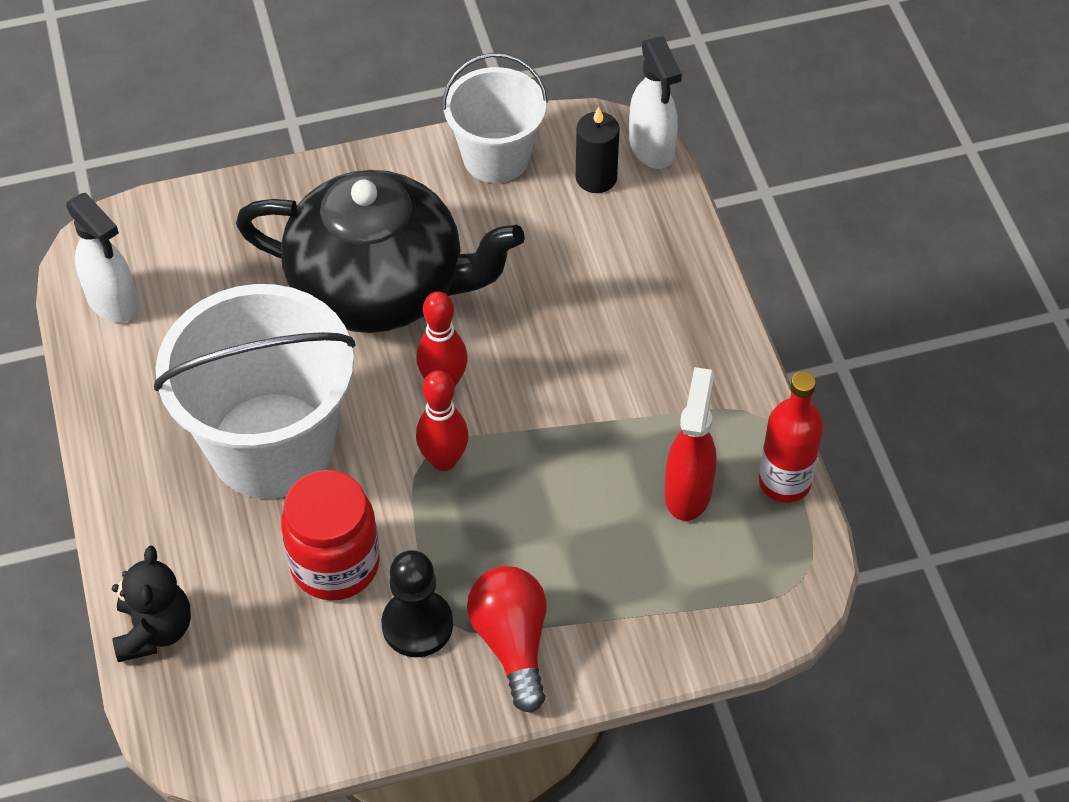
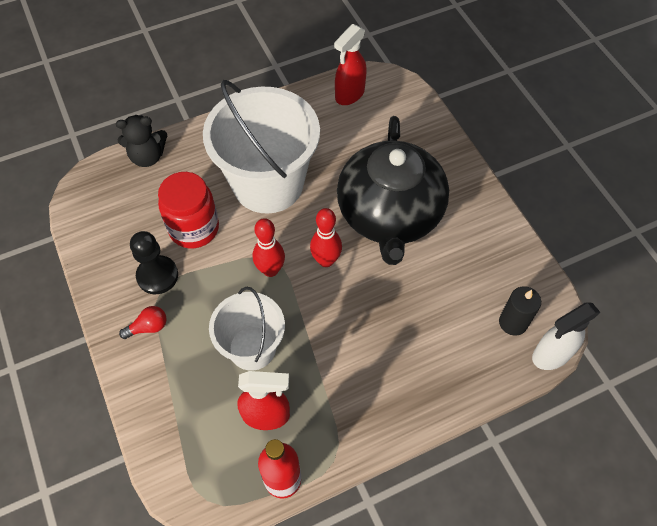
camera: 80 degrees right, 5 degrees up
(113, 302) = (349, 94): white spray bottle -> red spray bottle
(496, 157) = (511, 260): white bucket -> white bucket (252, 348)
(512, 643) = (148, 327): red light bulb -> red light bulb, size x0.56

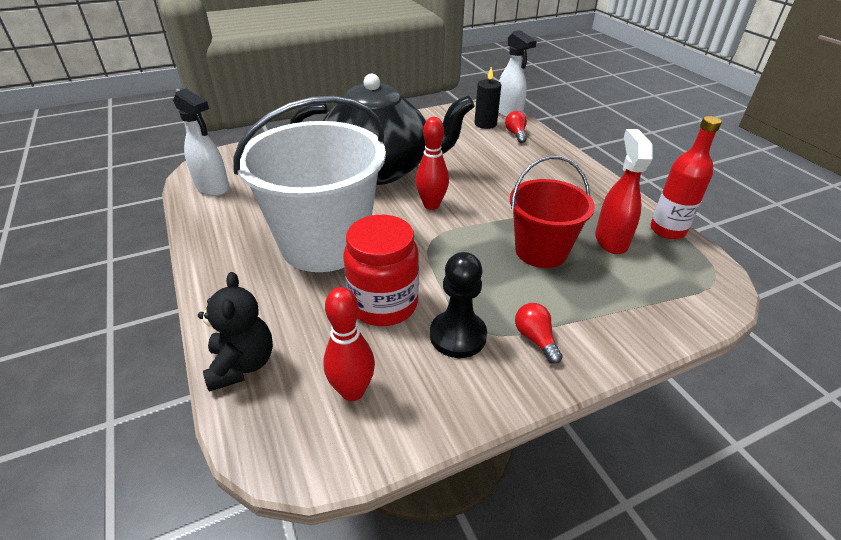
camera: 90 degrees left, 20 degrees down
(252, 348) = (541, 251): white bucket -> red bucket
(270, 270) = (444, 240): red bowling pin -> red bowling pin (352, 391)
(349, 94) = (213, 188): red spray bottle -> white spray bottle
(489, 356) = (516, 134): none -> red light bulb

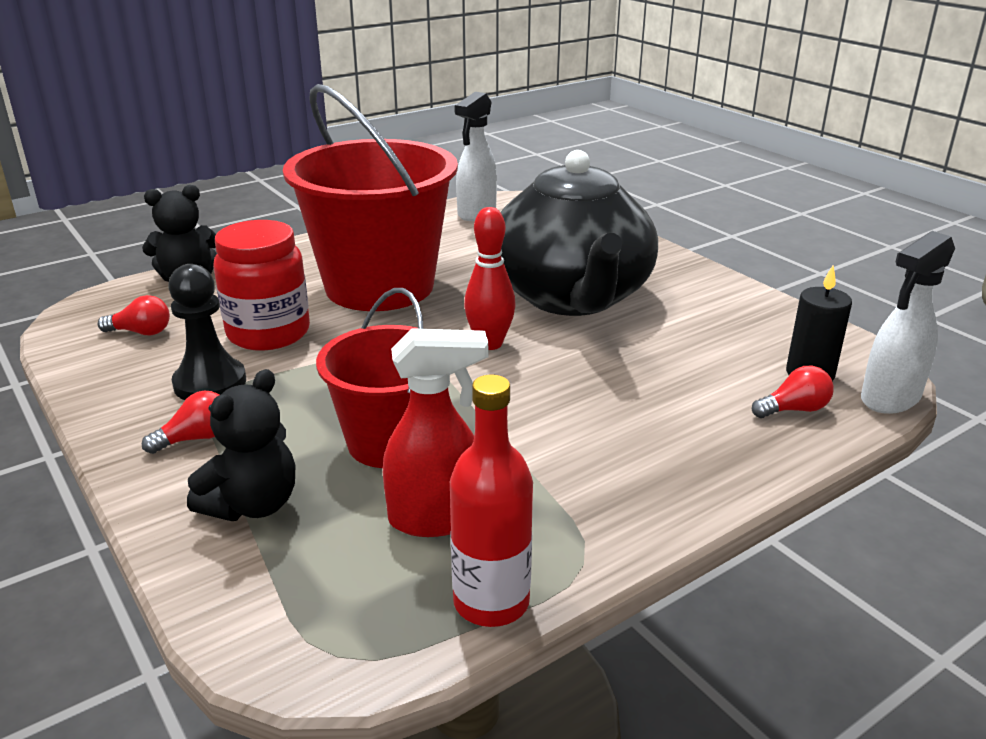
camera: 80 degrees right, 10 degrees down
(324, 243) = (379, 286): white bucket -> red bucket
(352, 391) = (141, 332): red bowling pin -> red light bulb
(608, 308) = (253, 505): none -> black teddy bear

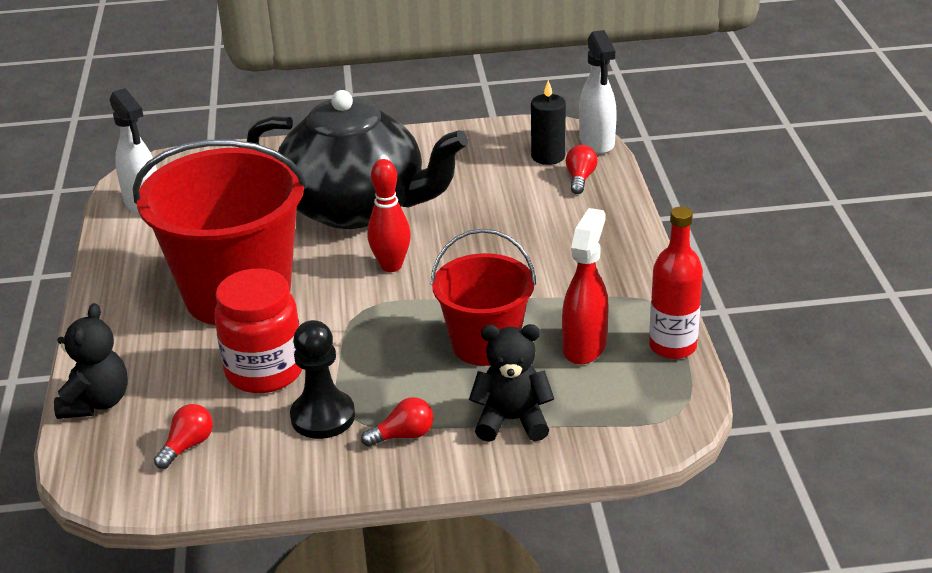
camera: 60 degrees left, 5 degrees up
(196, 438) = (403, 435): red light bulb -> red light bulb turned 75 degrees clockwise
(253, 505) = (512, 420): black teddy bear -> black teddy bear turned 60 degrees counterclockwise

